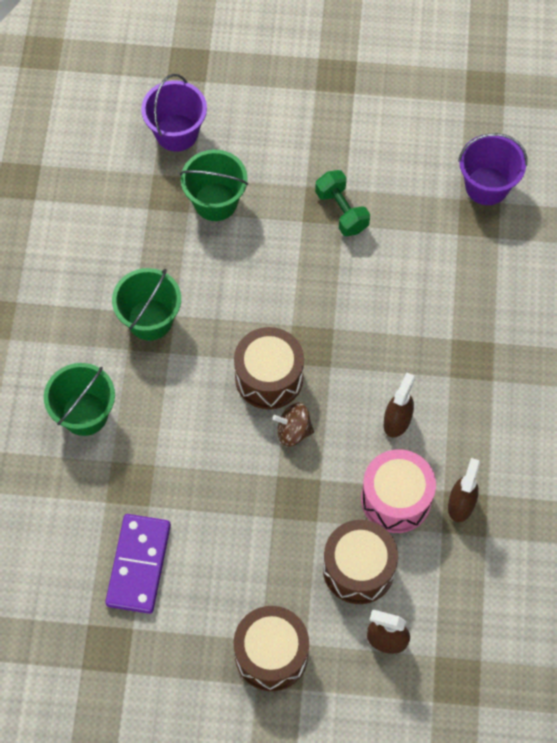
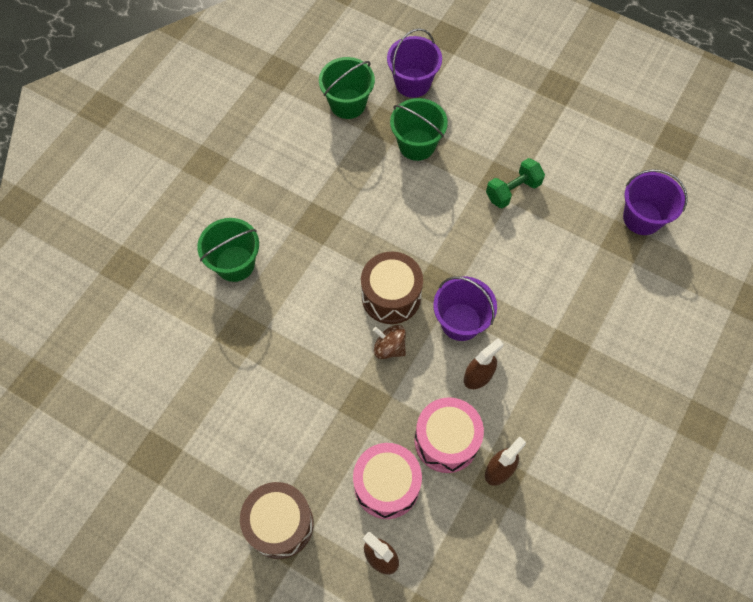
camera: 25 degrees right, 0 degrees up
(139, 565) = (214, 400): purple domino -> none
(150, 320) = (321, 213): green bucket -> green bucket (347, 104)
(341, 211) = (513, 191): green dumbbell -> green dumbbell turned 60 degrees clockwise
(353, 373) = (460, 322): none -> purple bucket
(358, 569) = (386, 485): brown drum -> pink drum

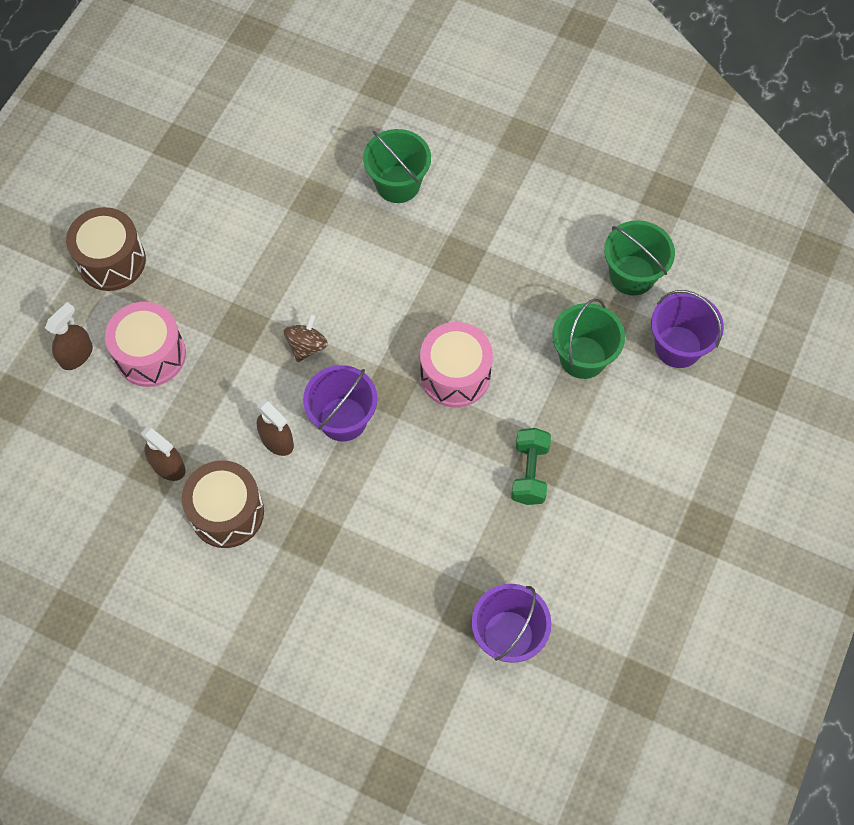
camera: 85 degrees right, 0 degrees up
(391, 296) = (370, 343): brown drum -> brown drum (227, 512)
(446, 441) = (200, 410): pink drum -> pink drum (455, 375)
(513, 191) = (529, 473): green dumbbell -> green dumbbell turned 45 degrees clockwise

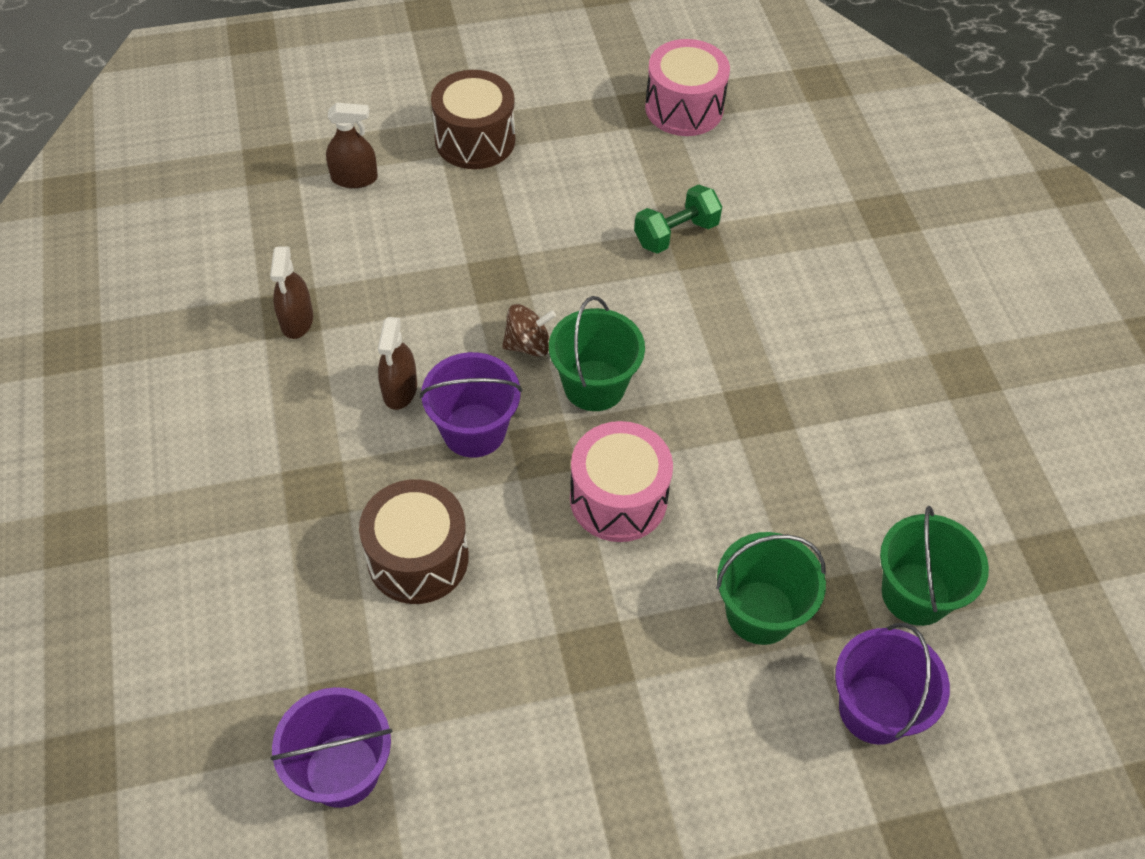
camera: 50 degrees right, 10 degrees down
(151, 355) = (404, 230): pink drum -> pink drum (684, 108)
(227, 512) = (284, 401): brown drum -> brown drum (418, 558)
(398, 184) = (788, 299): green bucket -> green bucket (594, 385)
(529, 473) = (565, 654): green dumbbell -> green dumbbell (676, 234)

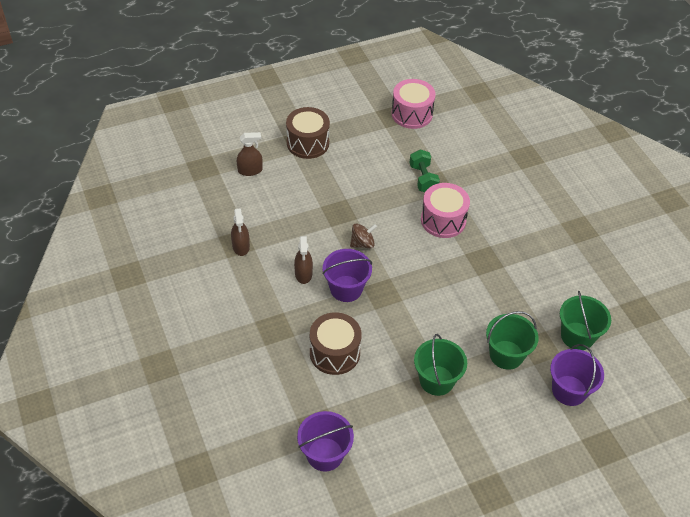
camera: 10 degrees left, 5 degrees down
(594, 385) = (400, 259): green bucket -> green bucket (436, 380)
(618, 498) = (425, 311): pink drum -> pink drum (443, 220)
(676, 234) = (423, 179): green dumbbell -> green dumbbell turned 60 degrees counterclockwise

